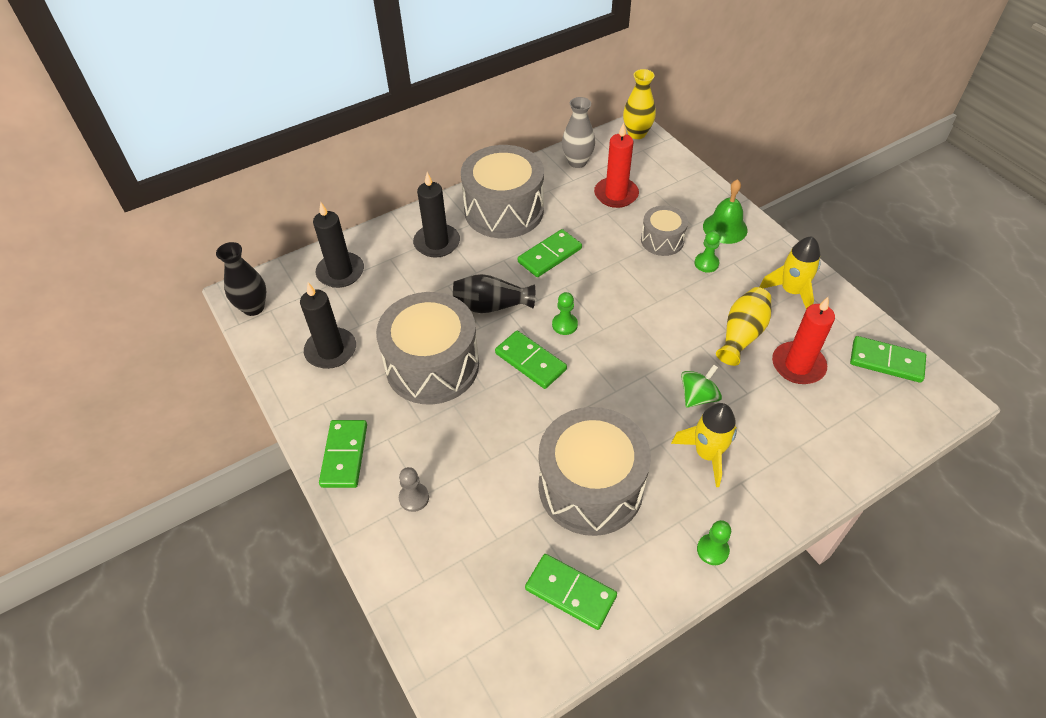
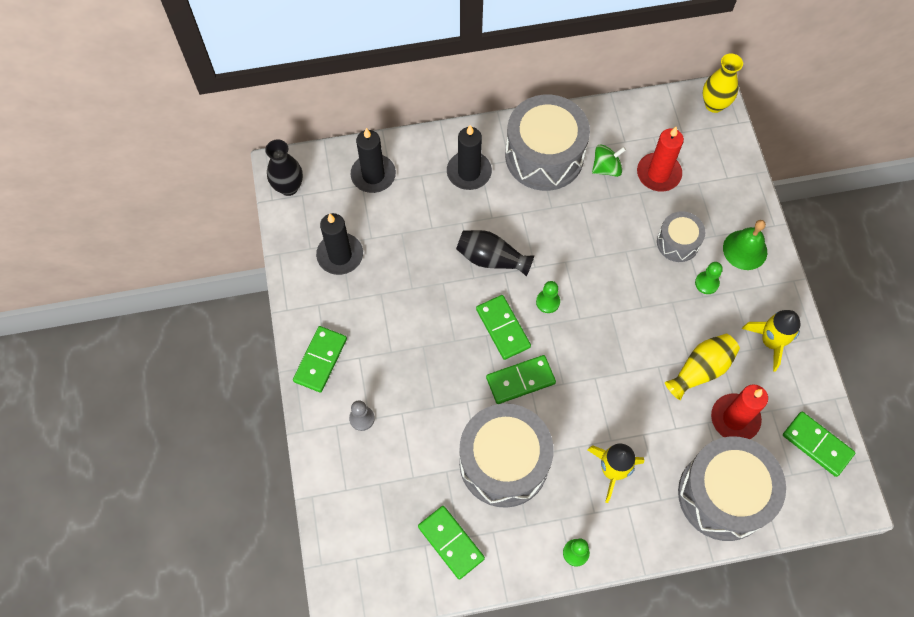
camera: 20 degrees right, 15 degrees up
(432, 365) = (419, 301): grey drum -> grey drum (723, 495)
(549, 255) = (565, 222): green domino -> green domino (520, 380)
(577, 162) = (638, 121): grey vase -> none
(698, 396) = (631, 415): green spinning top -> green spinning top (606, 168)

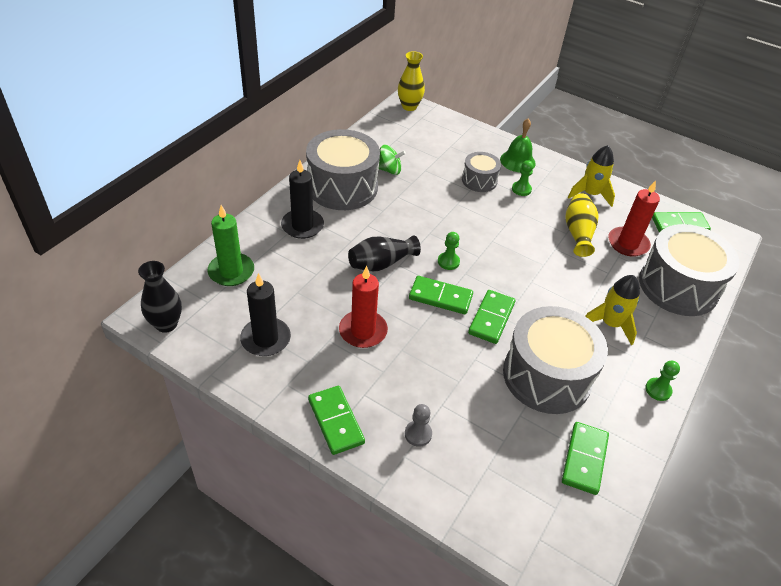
camera: 50 degrees left, 20 degrees down
(373, 175) = (231, 271): black candle -> green candle
(451, 542) = (584, 459): green domino -> green domino turned 75 degrees counterclockwise
(606, 168) = (389, 170): green spinning top -> green spinning top turned 75 degrees clockwise
(658, 174) = (423, 155): red candle -> red candle (363, 331)

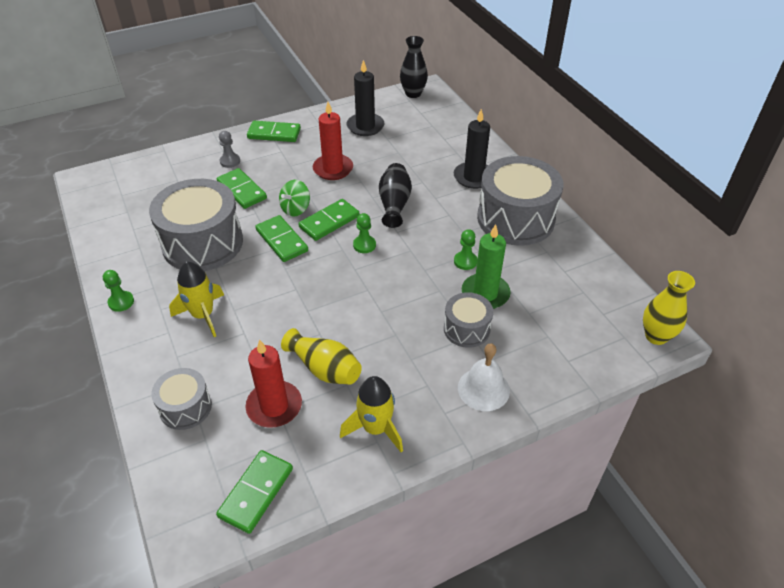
camera: 125 degrees right, 0 degrees up
(231, 271) = (444, 129): green candle -> green candle (485, 293)
(389, 170) = (526, 262): green spinning top -> green spinning top (295, 209)
(517, 161) = (483, 389): green bell -> white bell
(521, 189) = (428, 360): green pawn -> green pawn (465, 261)
(584, 459) = (129, 225): green domino -> green domino (242, 190)
(678, 286) = (185, 407): grey drum -> grey drum, size x0.52

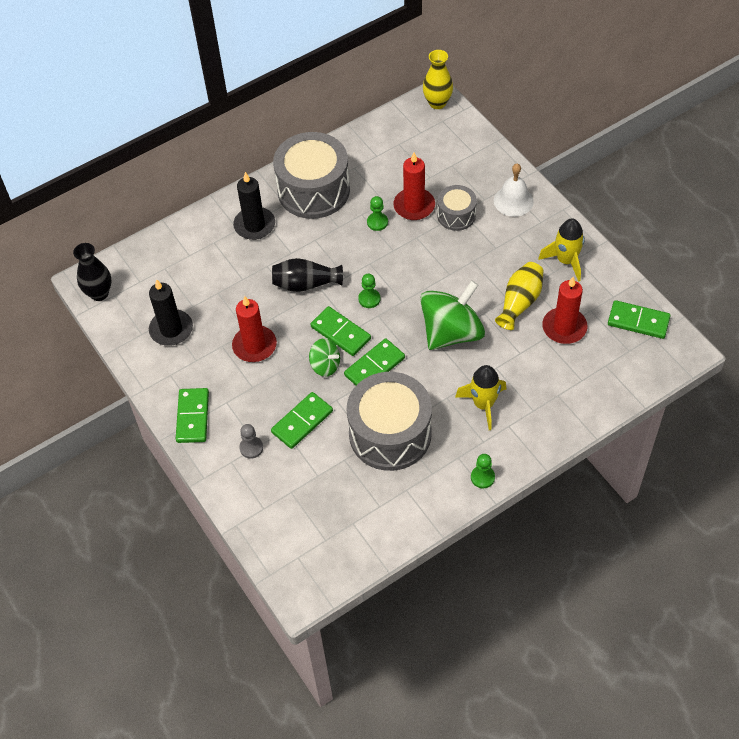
camera: 95 degrees left, 10 degrees up
(185, 407) = (581, 387): grey drum -> none
(302, 302) = (451, 332): none -> green spinning top
(485, 293) = (414, 206): green candle -> red candle

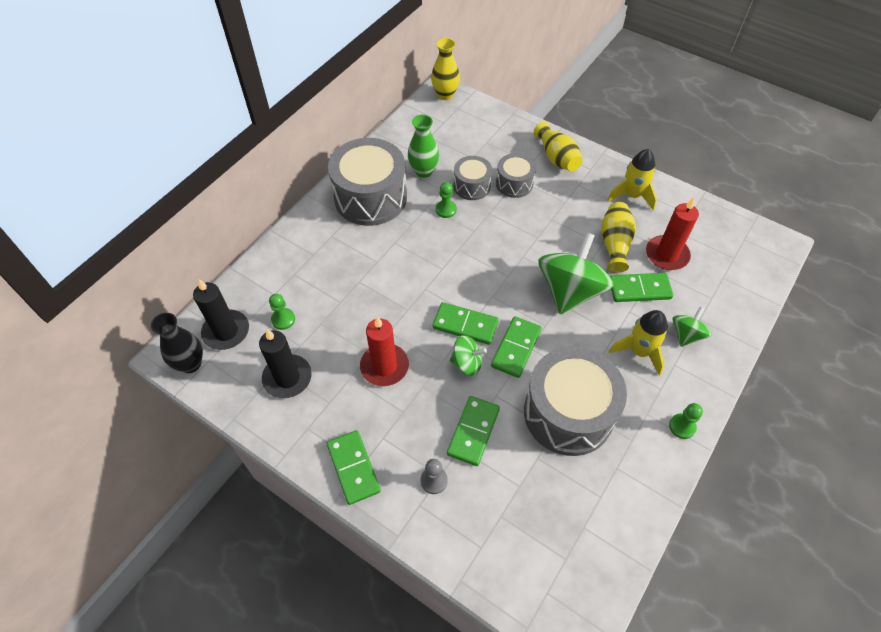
camera: 25 degrees left, 0 degrees up
(254, 225) = (328, 246): black candle -> black candle (226, 331)
(305, 284) = (406, 287): black vase -> none
(369, 299) = (475, 283): green pawn -> green pawn (283, 319)
(375, 178) = (423, 171): none -> green vase
(414, 206) = (472, 186): red candle -> grey drum
(513, 201) = (557, 158): white bell -> yellow vase
(536, 404) = (686, 334): none -> green spinning top
(638, 321) = (725, 230): green domino -> green domino (639, 289)

